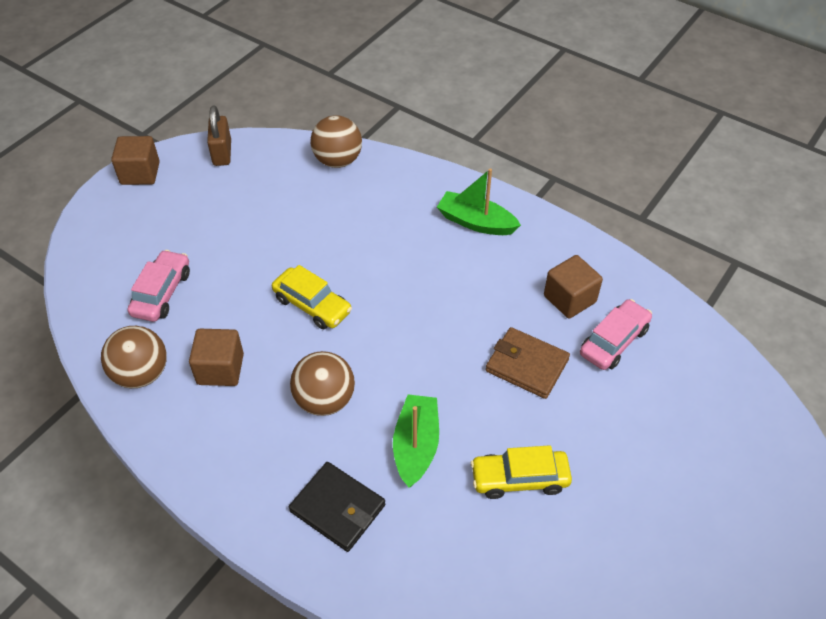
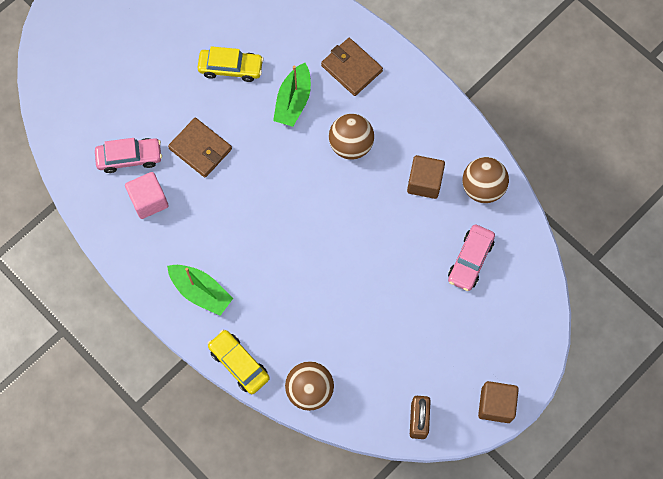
camera: 170 degrees left, 20 degrees up
(312, 305) = (351, 228): yellow car -> yellow car (239, 364)
(338, 508) = (351, 68): black wallet -> brown wallet
(569, 299) = (149, 200): brown cube -> pink cube
(614, 341) = (129, 158): pink car -> pink car turned 150 degrees counterclockwise

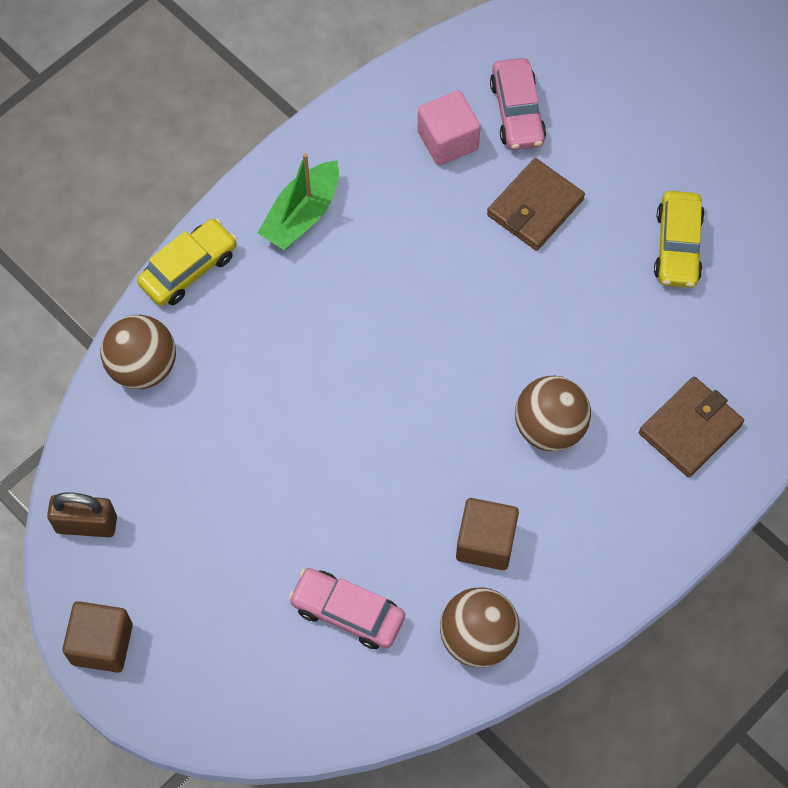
camera: 90 degrees right, 5 degrees down
(293, 101) = (624, 339): green boat -> none

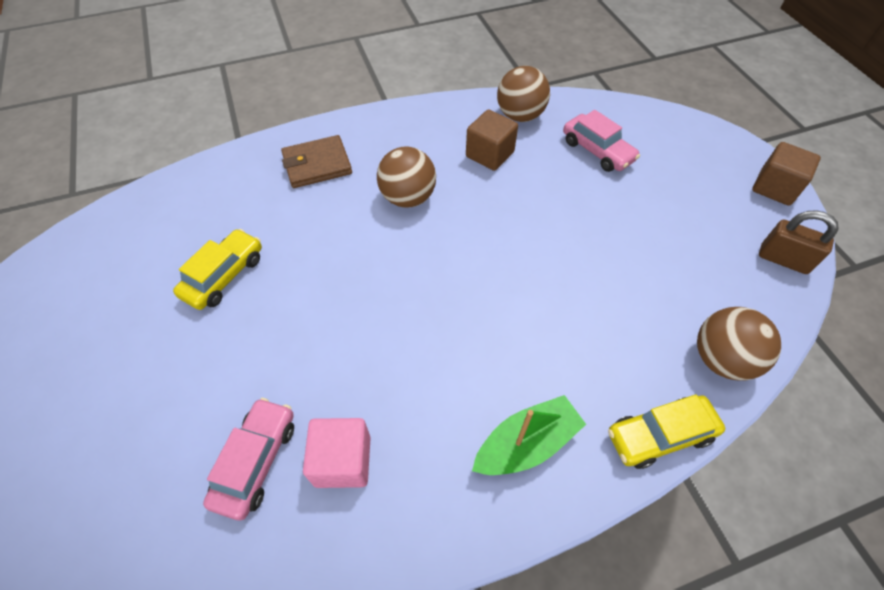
camera: 155 degrees left, 10 degrees down
(535, 207) = (308, 355): brown wallet -> none

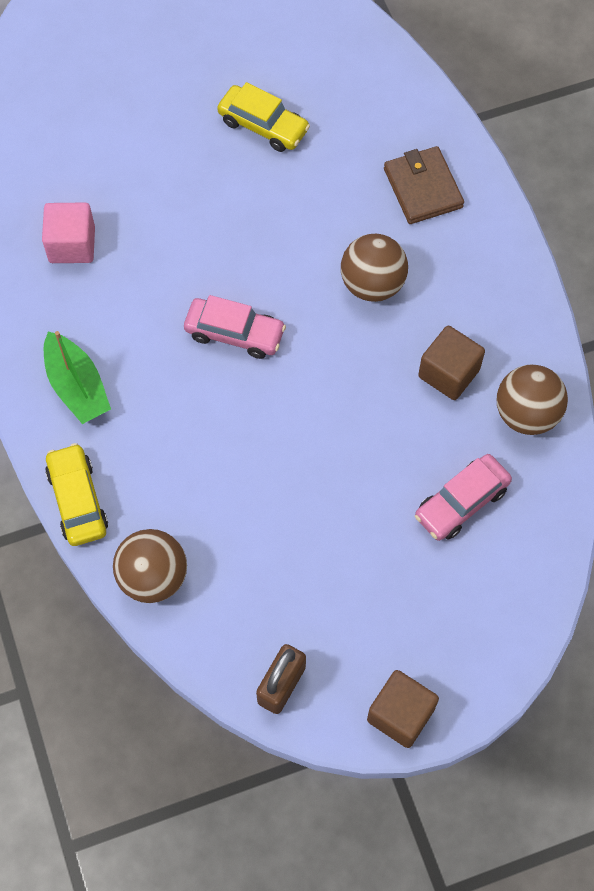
camera: 90 degrees right, 10 degrees up
(256, 461) = (76, 182): pink car -> pink car (234, 333)

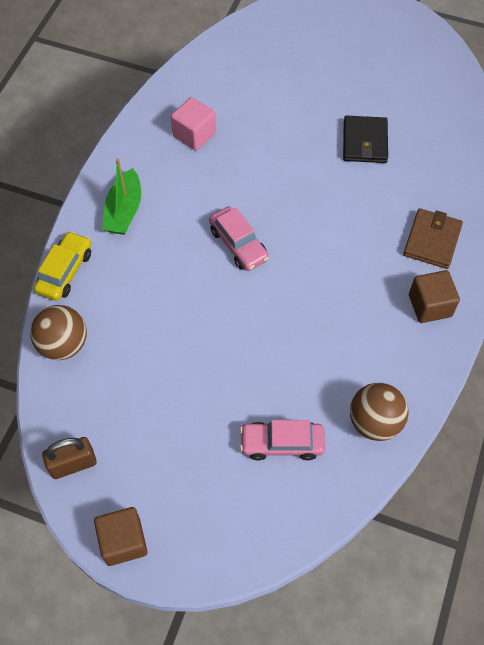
camera: 40 degrees right, 5 degrees down
(263, 126) = (365, 142): yellow car -> black wallet
(372, 284) = (347, 274): brown ball -> none
(449, 373) = (347, 360): brown cube -> brown cube (430, 305)

